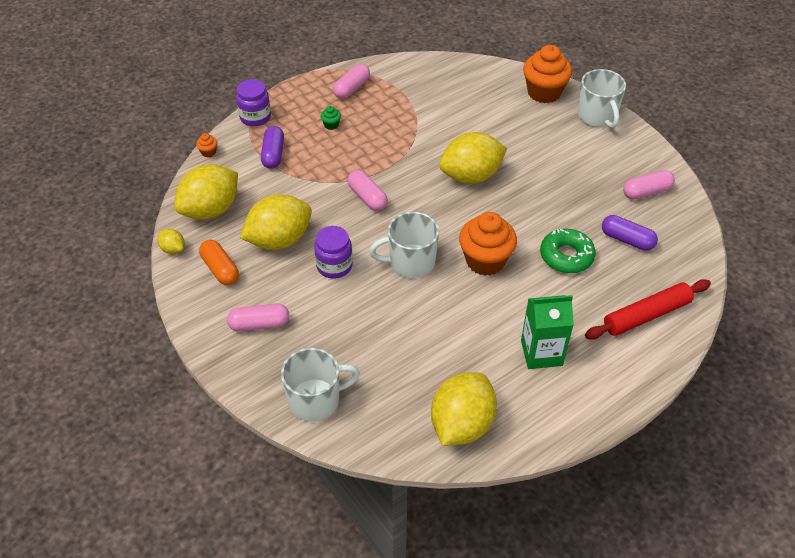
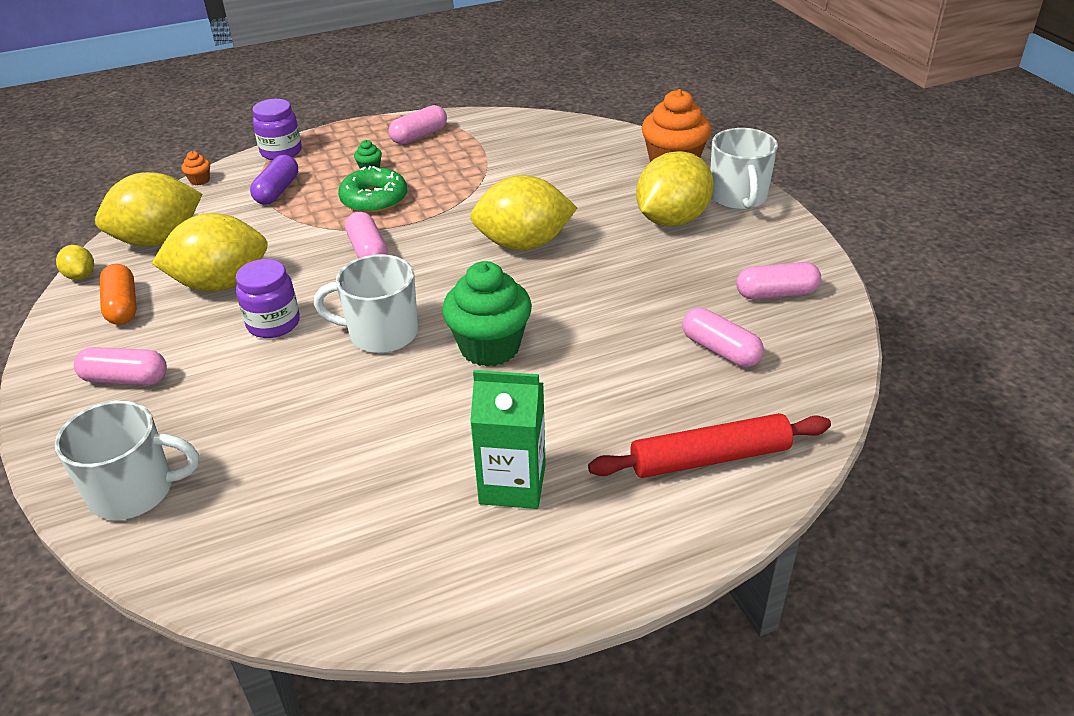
camera: 15 degrees right, 10 degrees down
(461, 424) = (330, 568): yellow lemon -> yellow lemon (672, 220)
(485, 261) = (490, 347): orange cupcake -> green cupcake
(566, 256) = (615, 358): green donut -> green donut (374, 199)
(627, 240) = (720, 350): purple capsule -> pink capsule

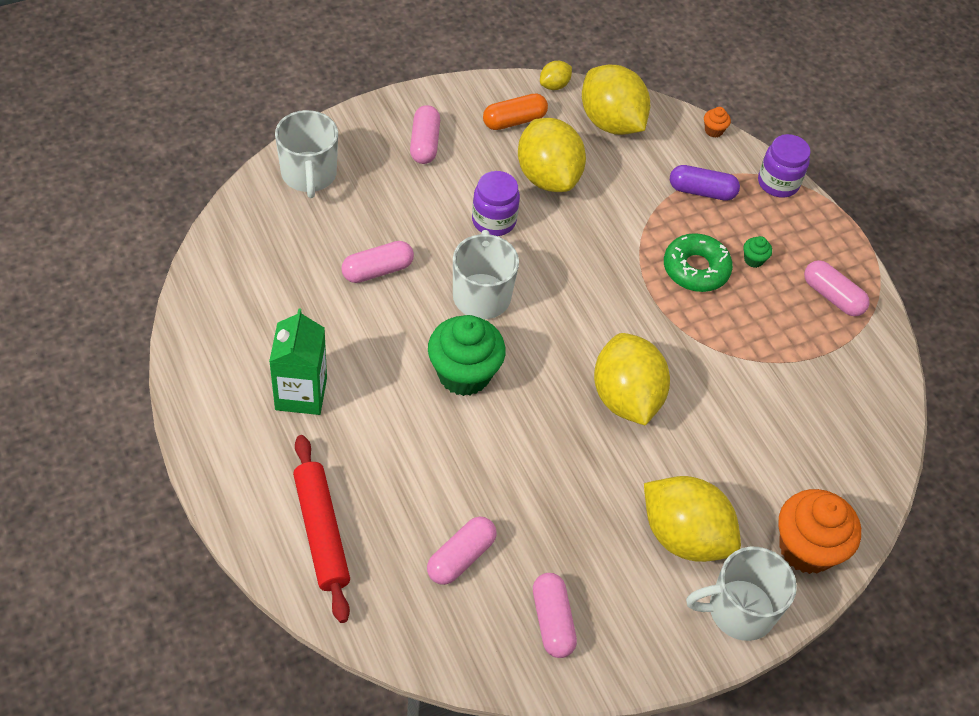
camera: 80 degrees right, 15 degrees up
(368, 251) = (604, 273): pink capsule -> pink capsule (377, 270)

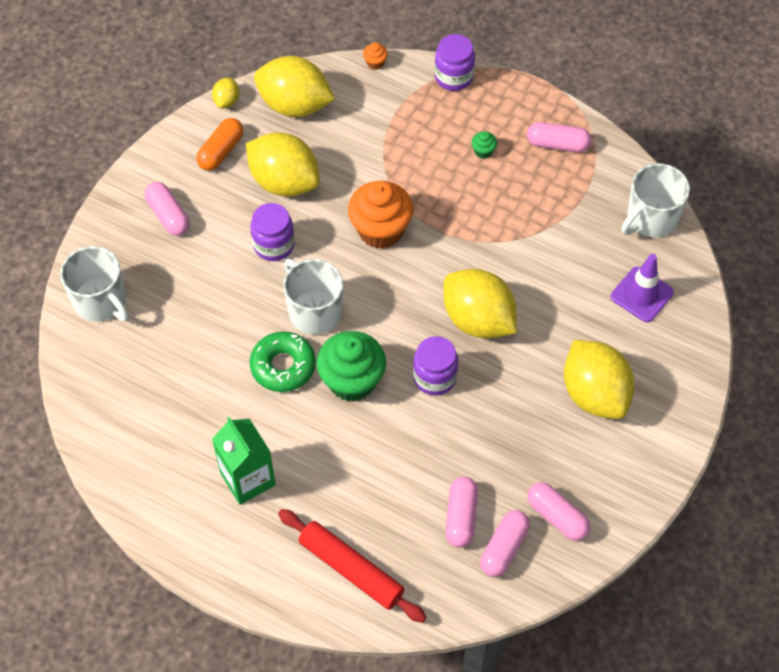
camera: 30 degrees left, 5 degrees up
(377, 270) = (221, 344): pink capsule -> pink capsule (504, 548)
(542, 420) = (435, 377): none -> purple jar
(684, 536) = (594, 394): yellow lemon -> yellow lemon turned 60 degrees clockwise
(695, 269) = (449, 186): green donut -> green donut (283, 366)
(701, 191) = (405, 120): purple capsule -> none
(739, 610) = (668, 421): white mug -> white mug (650, 219)
(806, 548) = (678, 346): orange cupcake -> orange cupcake (380, 230)
(807, 478) = (641, 294): none -> purple traffic cone

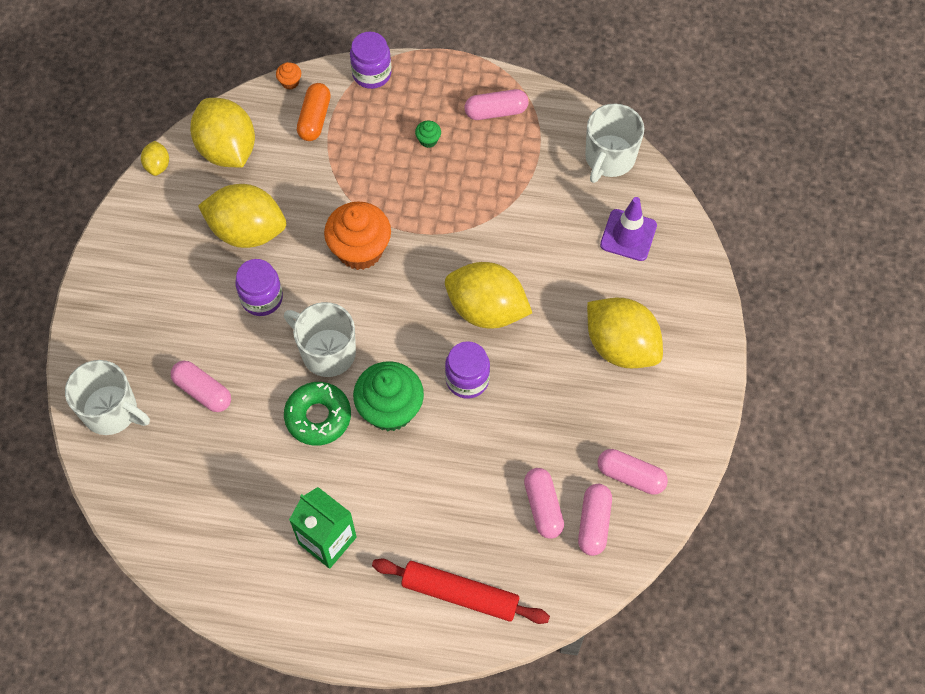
camera: 20 degrees left, 5 degrees up
(168, 215) = (145, 301): pink capsule -> pink capsule (203, 391)
(221, 151) = (172, 219): orange capsule -> orange capsule (315, 118)
(295, 105) = (227, 149): yellow lemon -> yellow lemon turned 60 degrees clockwise

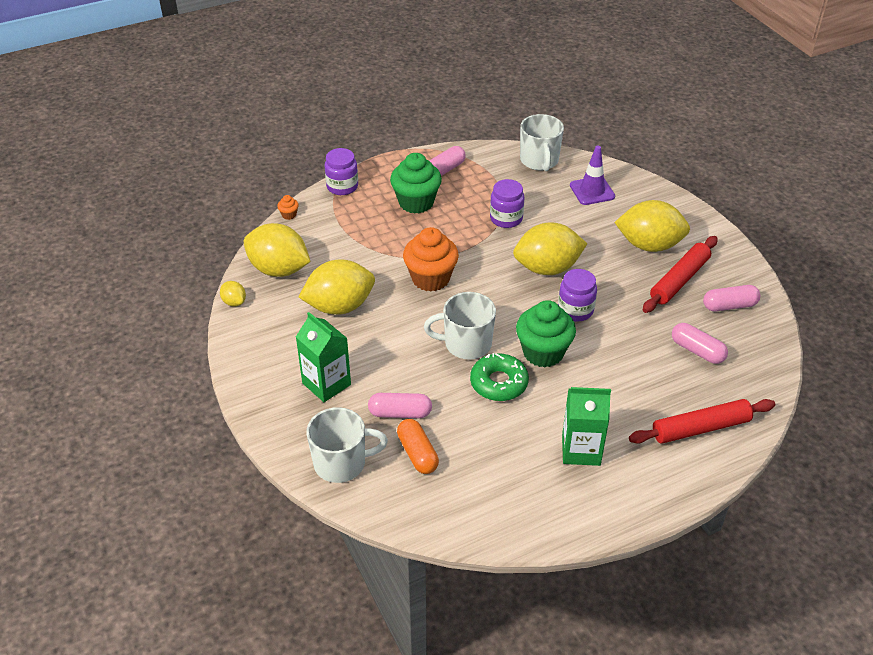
camera: 35 degrees left, 20 degrees down
(165, 315) = (326, 384): none -> green carton
(262, 298) = (388, 338): purple jar -> purple jar (506, 218)
(315, 118) = (326, 226): orange capsule -> orange capsule (417, 453)
(428, 140) = (416, 202): green cupcake -> green cupcake, size x2.43
(593, 523) = (736, 342): pink capsule -> none
(609, 411) = (679, 280): none -> red rolling pin

